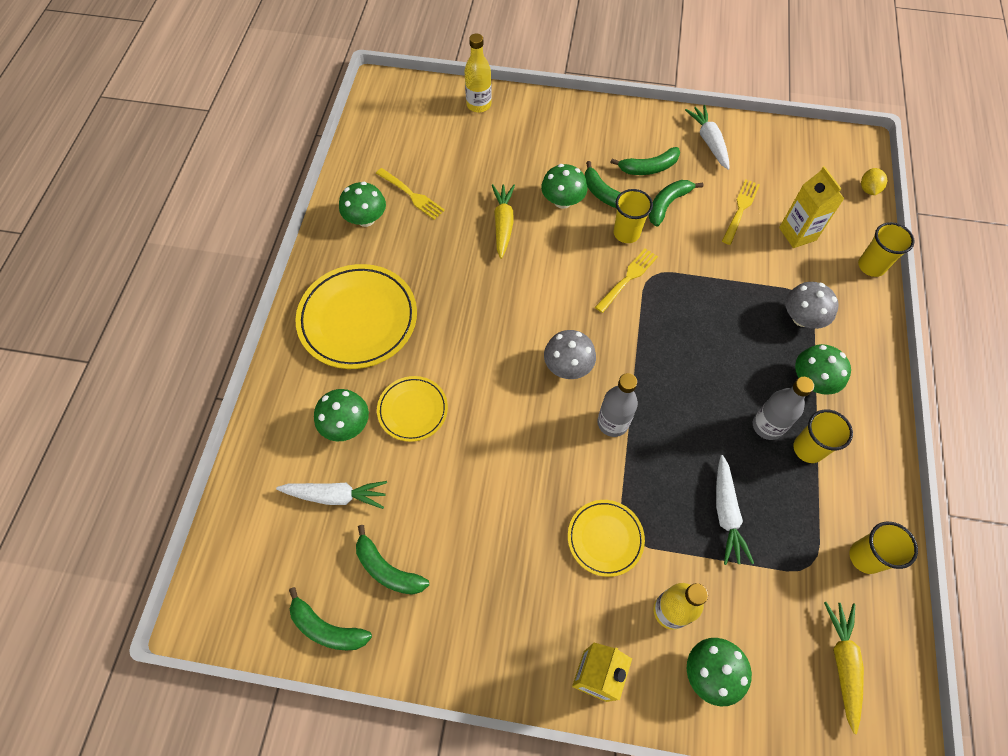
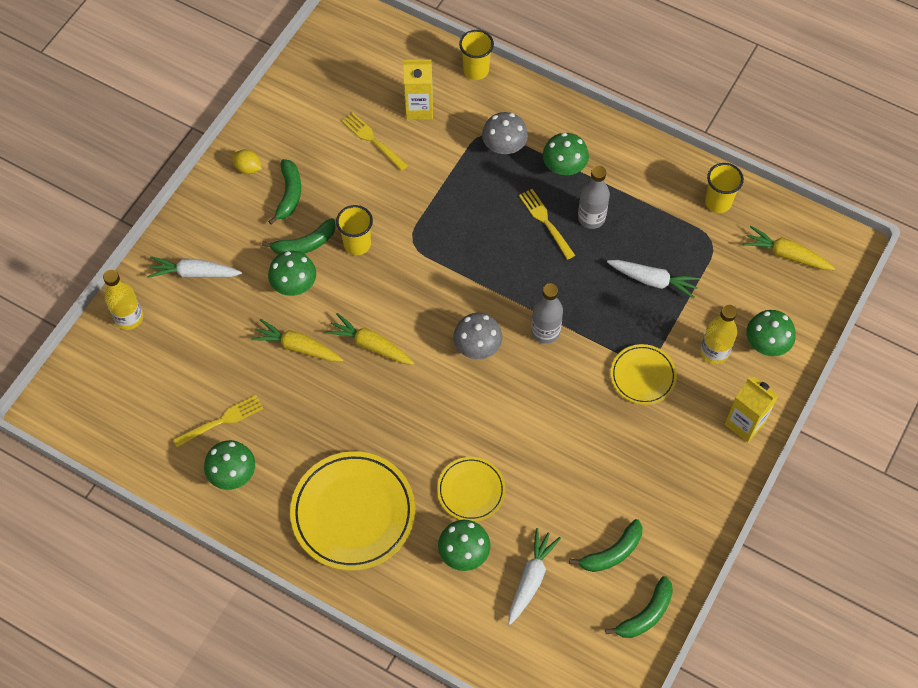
camera: 70 degrees left, 0 degrees up
(529, 278) = (371, 345): none -> yellow carrot
(627, 279) = (407, 263): yellow fork -> yellow fork (546, 222)
(667, 204) = (340, 196): green banana -> none
(709, 141) = (282, 130): white carrot -> white carrot (194, 273)
(808, 449) = (621, 198): yellow cup -> none
(868, 189) = (397, 31): yellow lemon -> yellow lemon (248, 168)

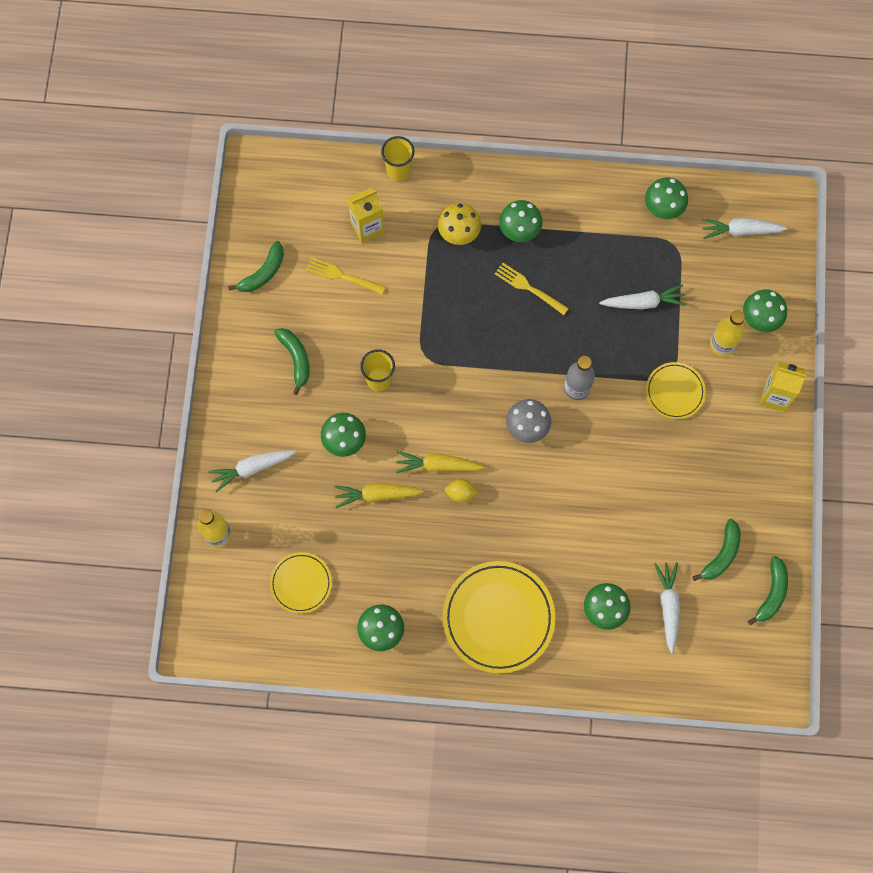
camera: 25 degrees left, 10 degrees up
(221, 421) = (347, 590): yellow fork -> none
(248, 168) = (246, 350): yellow lemon -> yellow lemon (460, 493)
(305, 244) = (334, 399): green banana -> green banana (263, 273)
(471, 490) = (584, 554): yellow plate -> yellow plate (301, 583)
(504, 146) = (459, 232): grey mushroom -> yellow mushroom
(591, 218) = (565, 267): grey bottle -> none
(718, 202) = (663, 207): yellow cup -> green mushroom
(786, 255) = (741, 231): yellow carrot -> white carrot

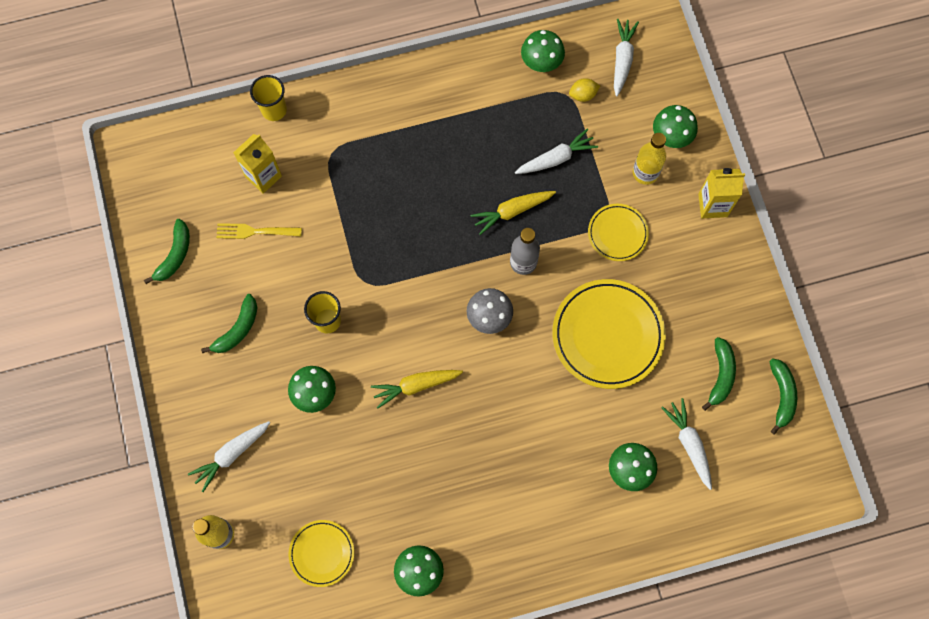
camera: 20 degrees left, 0 degrees up
(296, 359) = (237, 329): green banana -> green banana turned 75 degrees clockwise
(377, 495) = (366, 436): yellow carrot -> yellow carrot (512, 211)
(459, 232) = (354, 150): yellow mushroom -> none
(460, 493) = (448, 405): yellow lemon -> yellow lemon (583, 95)
(498, 618) = (530, 516): yellow plate -> yellow plate (607, 335)
(519, 229) = (412, 128): green mushroom -> none
(529, 288) = (442, 181): yellow fork -> none
(741, 231) = (622, 60): white carrot -> white carrot turned 120 degrees clockwise

